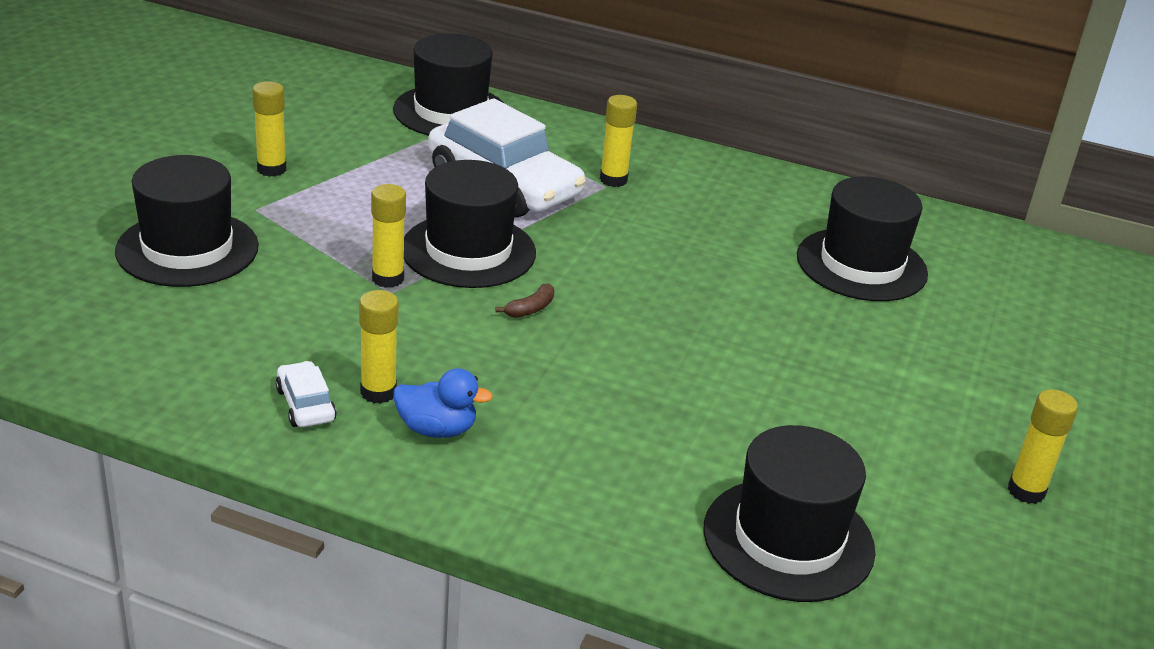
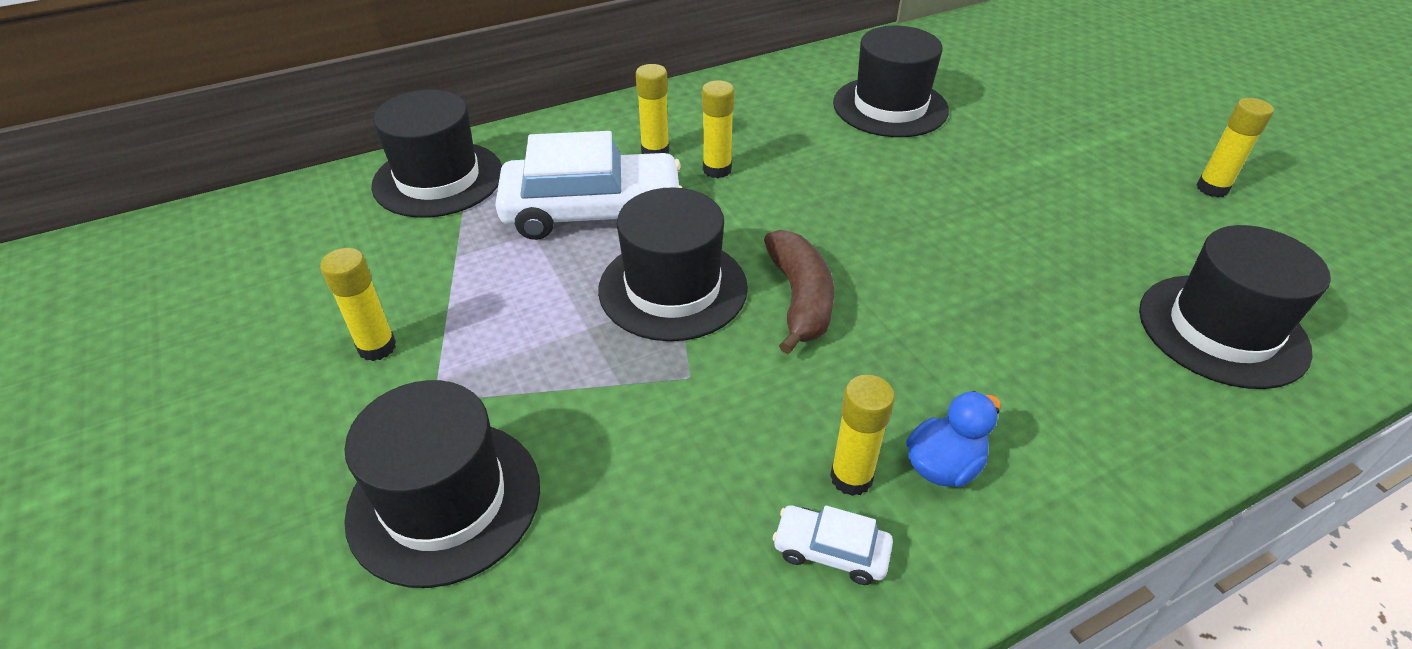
camera: 45 degrees left, 10 degrees up
(388, 279) = (664, 366): yellow glue stick -> yellow glue stick (717, 170)
(530, 309) = (800, 299): brown banana -> brown banana, size x2.16

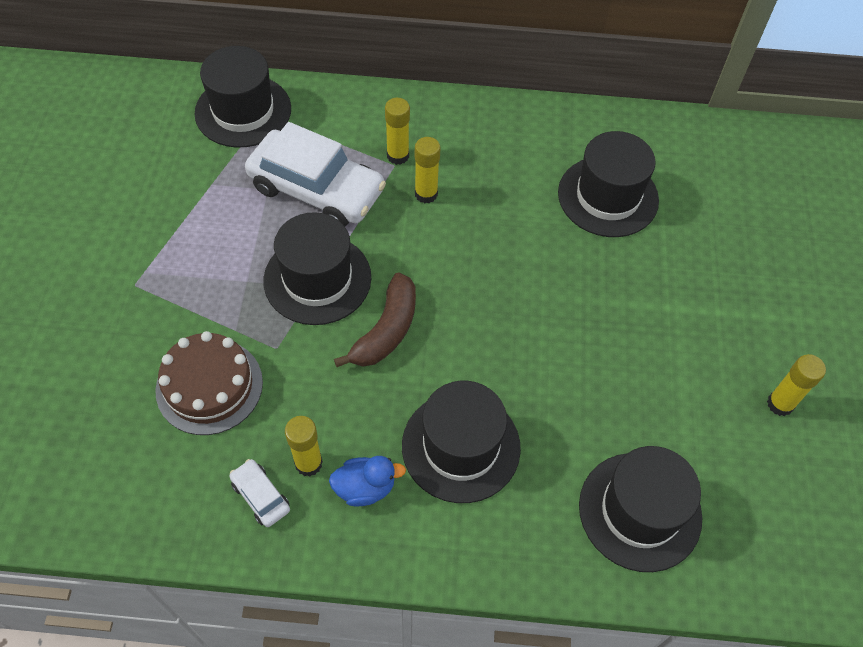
camera: 30 degrees right, 15 degrees up
(377, 347) = (128, 231): yellow glue stick -> none
(444, 500) = (100, 351): black hat -> black hat (461, 446)
(641, 461) = (209, 386): none -> brown cake

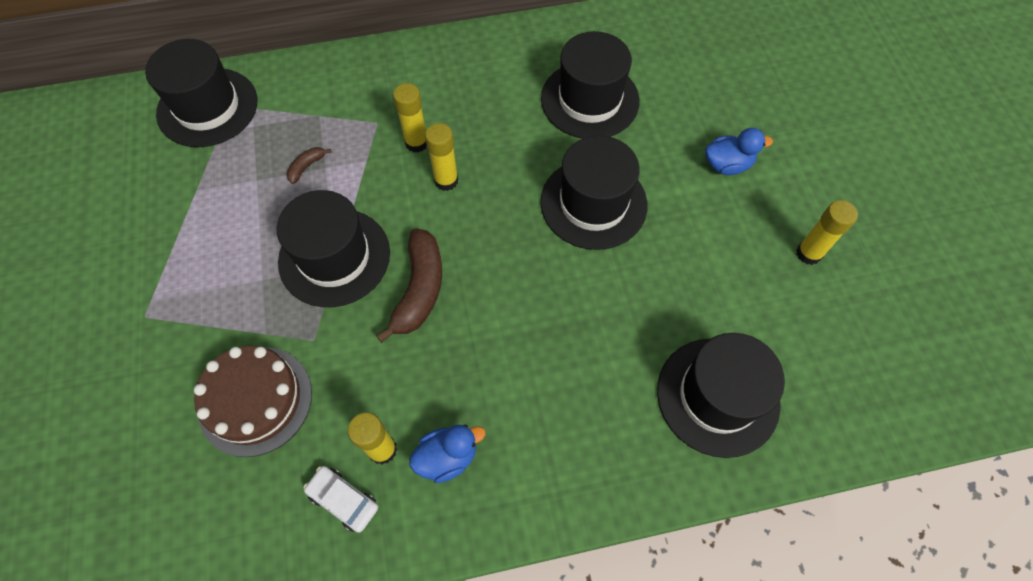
camera: 15 degrees left, 5 degrees up
(316, 189) = (306, 167): white car -> brown banana
(398, 156) = (377, 112): yellow glue stick -> yellow glue stick (446, 181)
(461, 446) = (528, 385): black hat -> black hat (593, 203)
(726, 296) = (727, 165): none -> blue duck

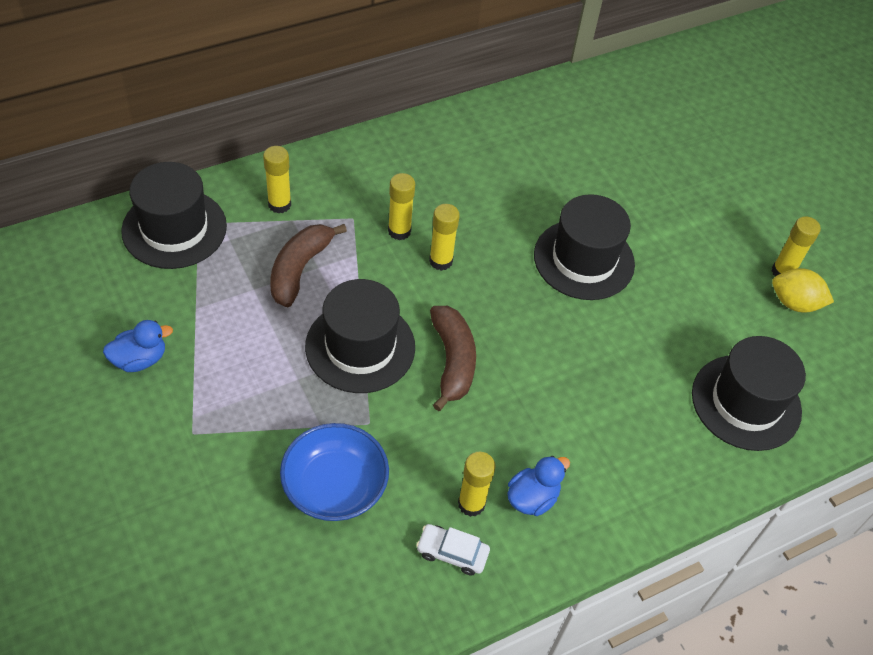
camera: 20 degrees left, 10 degrees down
(255, 400) = (335, 486): brown cake -> blue bowl
(306, 167) = (299, 269): brown banana -> brown banana, size x2.16
(312, 98) = (279, 204): none -> yellow glue stick
(590, 100) = (548, 168): black hat -> none
(727, 165) = (689, 208): blue duck -> blue duck (140, 359)
(811, 291) = (794, 303): none -> yellow lemon

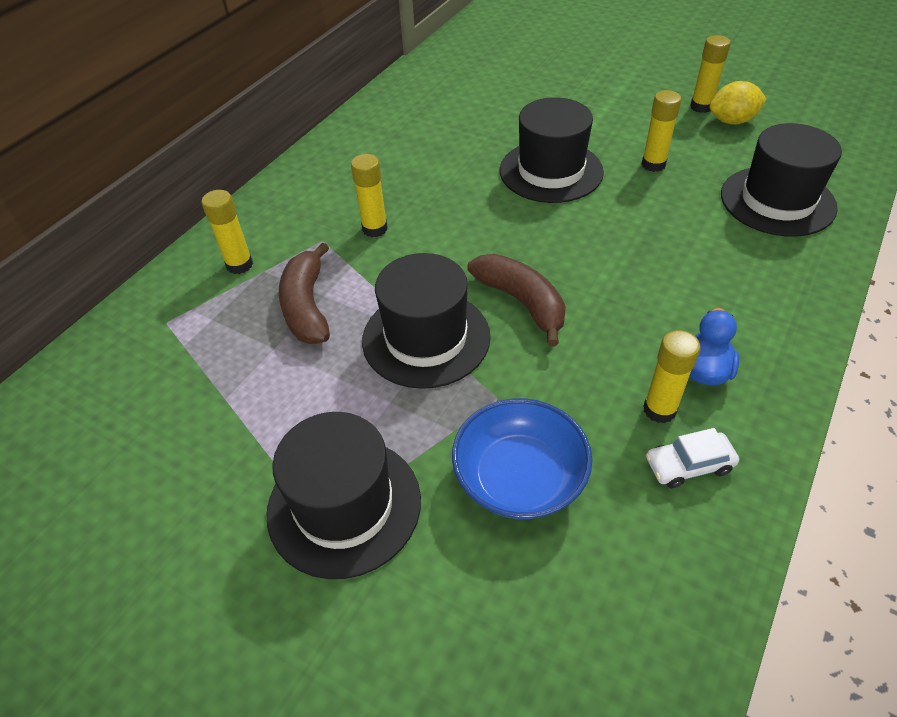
camera: 25 degrees left, 5 degrees down
(140, 359) = (199, 484): blue duck -> none
(174, 228) = (142, 340): black hat -> black hat (344, 505)
(441, 261) = (434, 232): yellow glue stick -> yellow glue stick (653, 164)

